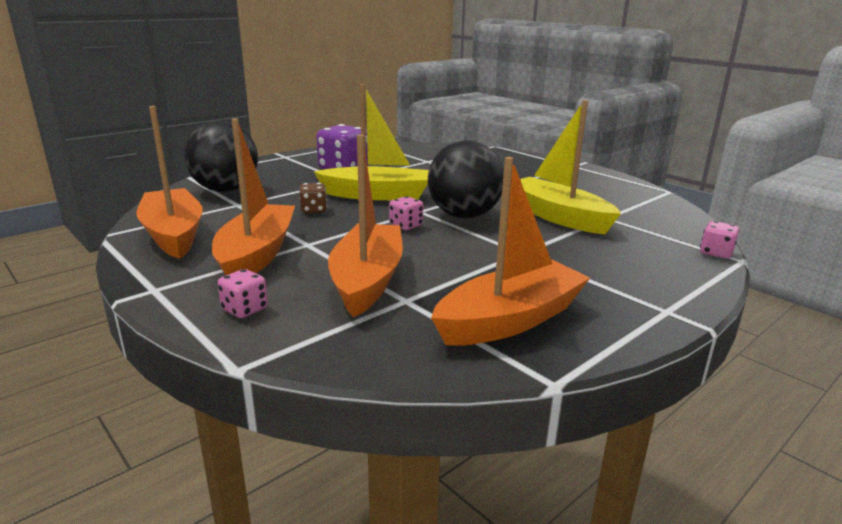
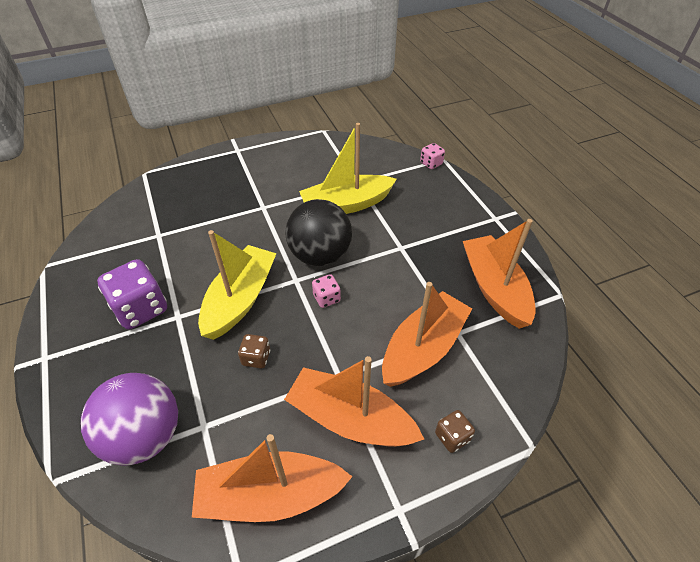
camera: 70 degrees left, 25 degrees up
(225, 190) = (145, 435): black ball -> purple ball
(245, 309) = (452, 437): pink dice -> brown dice
(367, 280) = (423, 348): orange boat -> orange boat turned 105 degrees clockwise

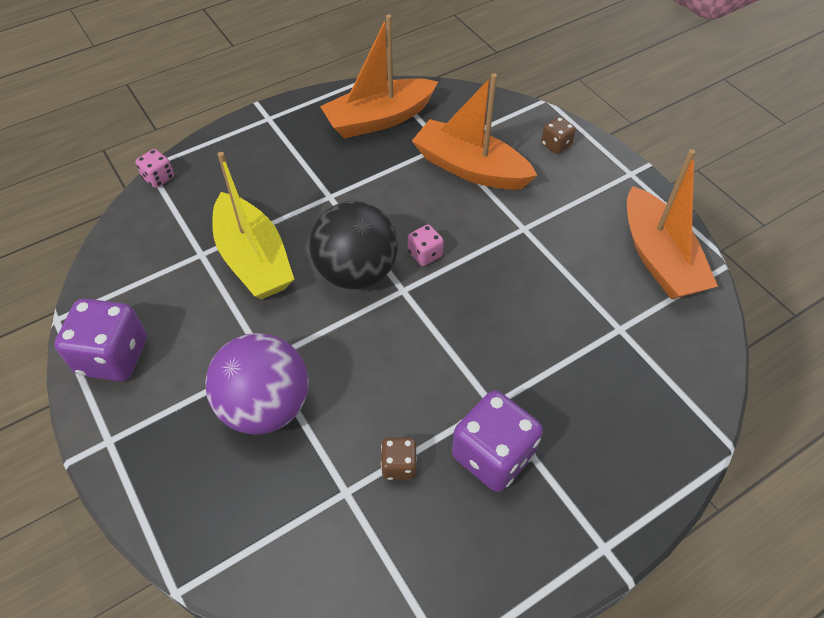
camera: 100 degrees left, 5 degrees up
(145, 435) = (652, 379): purple ball -> purple ball (266, 406)
(240, 299) = (448, 341): yellow boat -> none
(256, 358) = (525, 303): brown dice -> brown dice (399, 465)
(289, 150) = (113, 356): none -> purple dice
(350, 419) = (566, 213): orange boat -> none

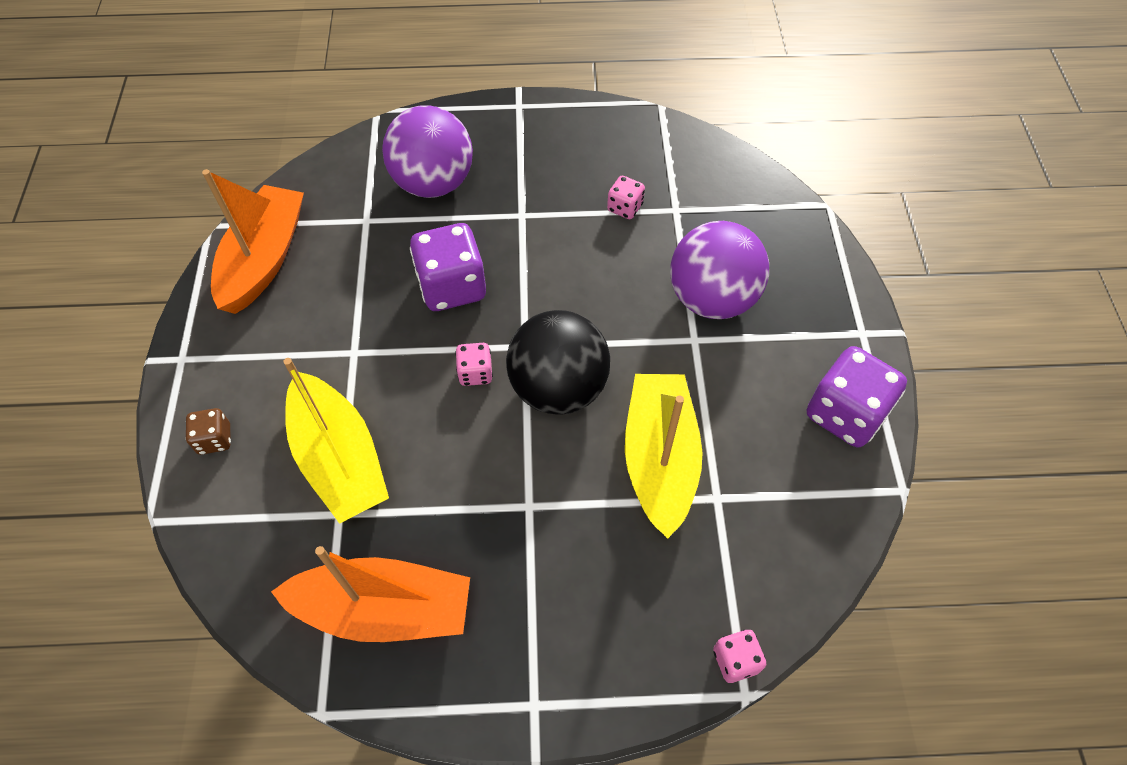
camera: 150 degrees left, 5 degrees up
(399, 465) = (625, 208): brown dice -> pink dice
(470, 168) = (339, 458): orange boat -> yellow boat
(493, 455) = (549, 183): purple dice -> purple dice (452, 286)
(600, 395) = (433, 183): none -> purple ball

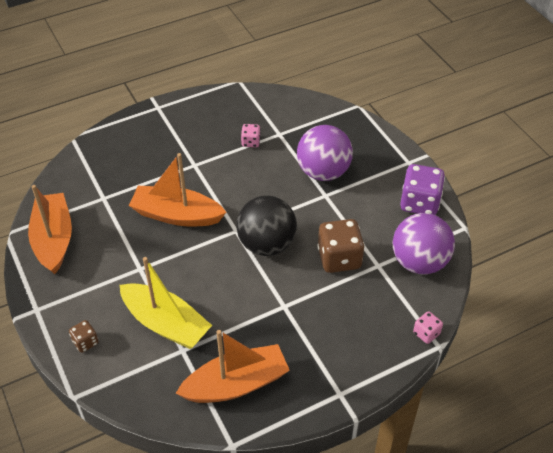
camera: 25 degrees left, 10 degrees down
(433, 183) = (132, 165): purple ball -> purple ball (419, 262)
(452, 286) = (177, 215): purple dice -> orange boat
(475, 373) = (216, 253): pink dice -> none
(659, 459) = (339, 258): yellow boat -> brown dice

